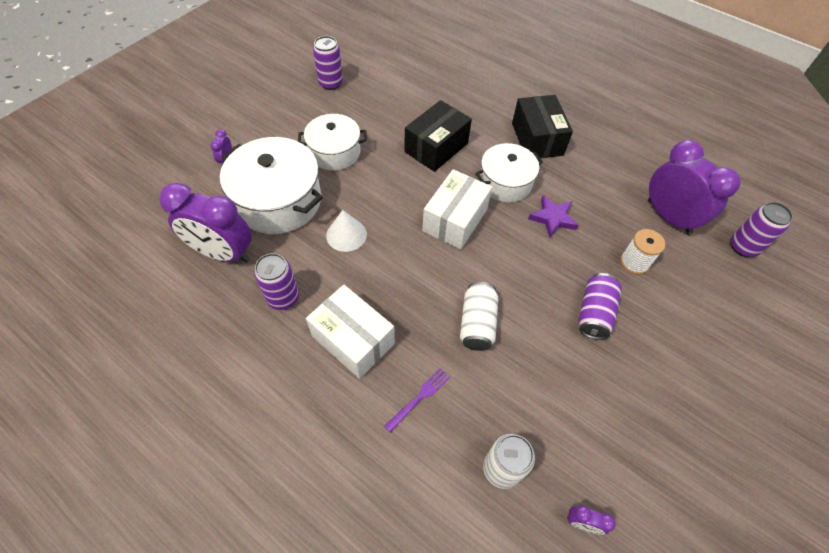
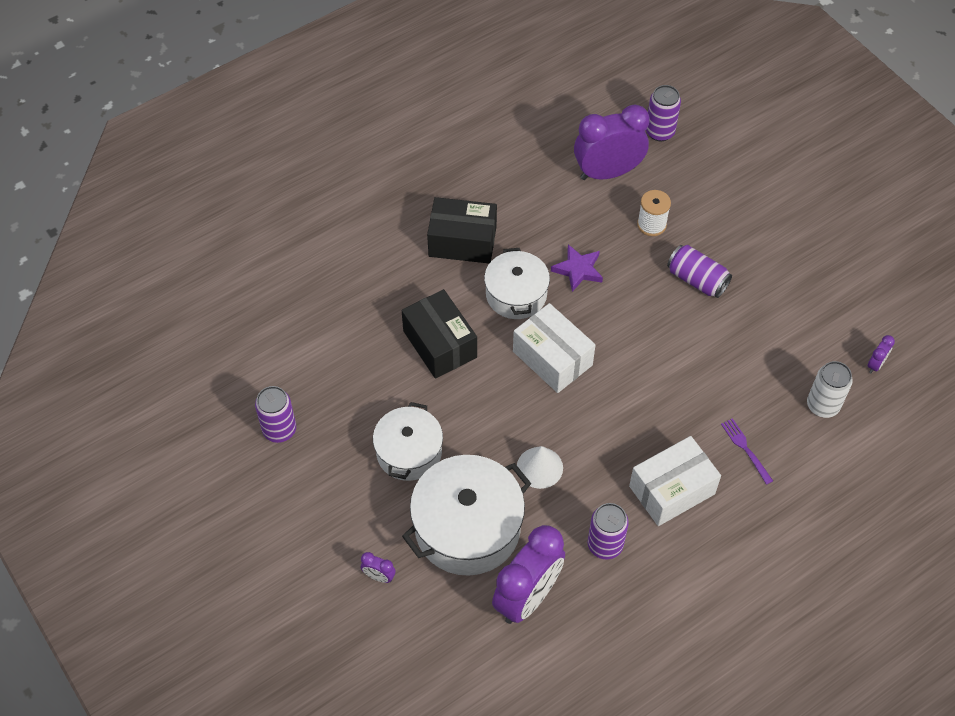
camera: 70 degrees left, 0 degrees up
(477, 323) = (682, 378): white can -> none

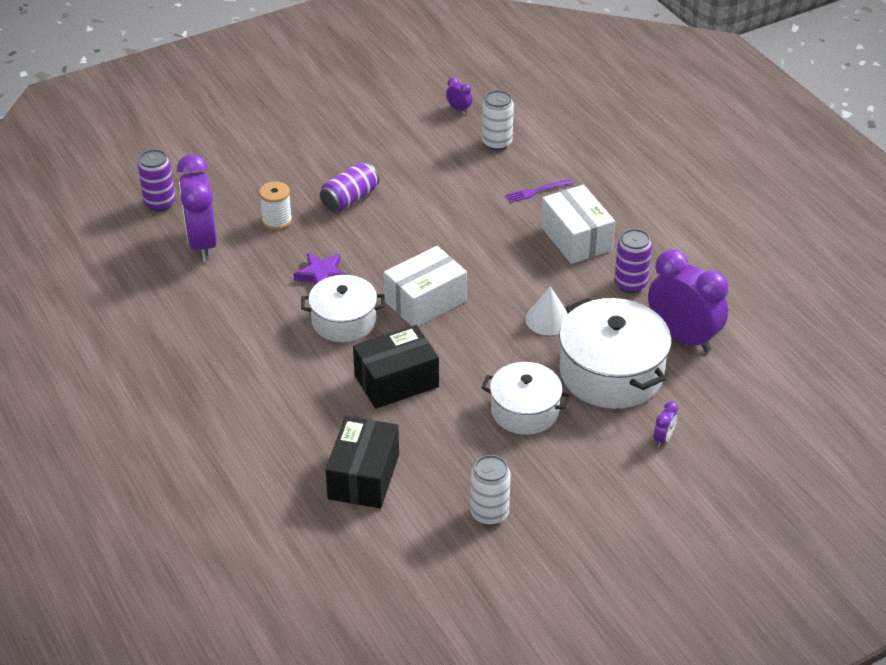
camera: 85 degrees left, 15 degrees down
(279, 430) = (489, 514): purple can -> white can
(462, 241) = (266, 356): black box -> black box (363, 476)

